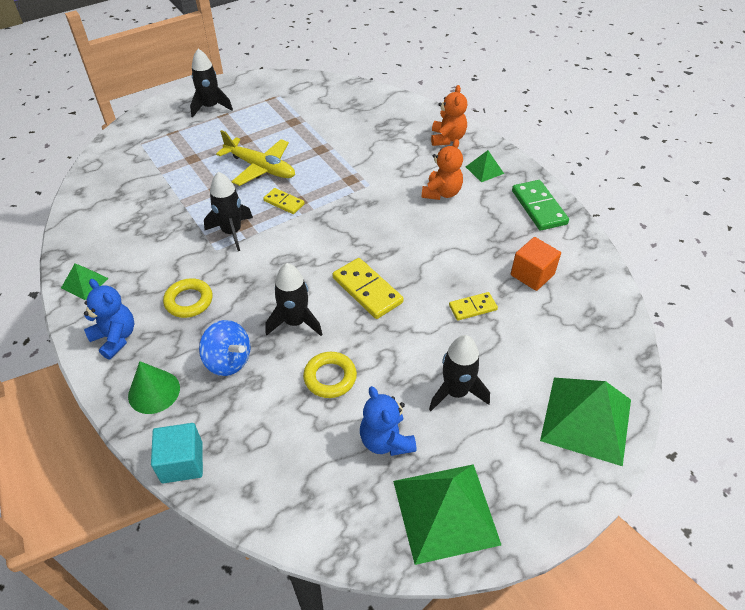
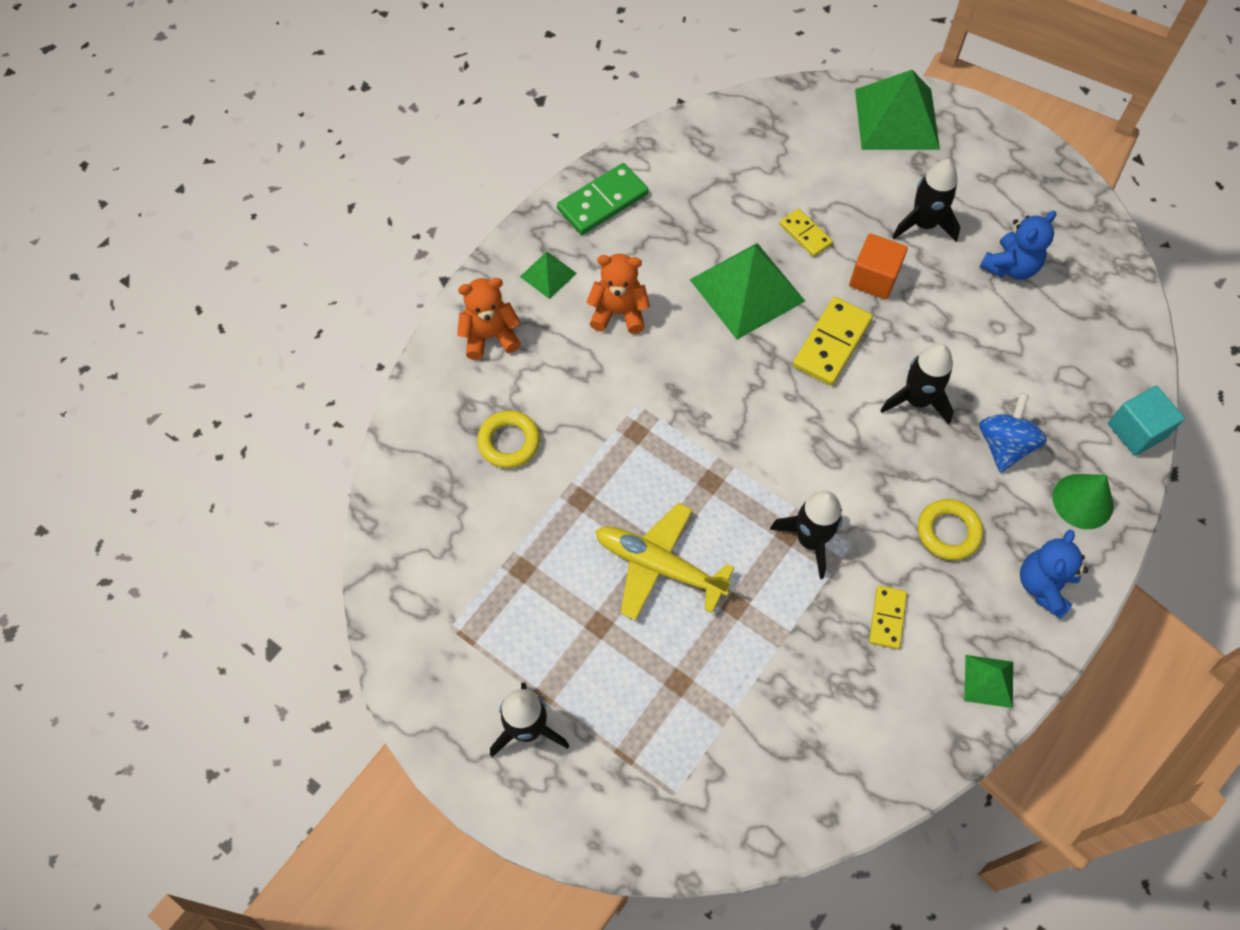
camera: 110 degrees left, 15 degrees up
(260, 167) = (659, 566): yellow plane -> yellow plane turned 75 degrees counterclockwise
(284, 202) = (722, 499): yellow domino -> yellow domino (887, 618)
(330, 377) = (969, 338): yellow ring -> yellow ring (509, 442)
(445, 511) = (1049, 203): green pyramid -> green pyramid (747, 290)
(532, 275) = (726, 189): orange cube -> orange cube (874, 278)

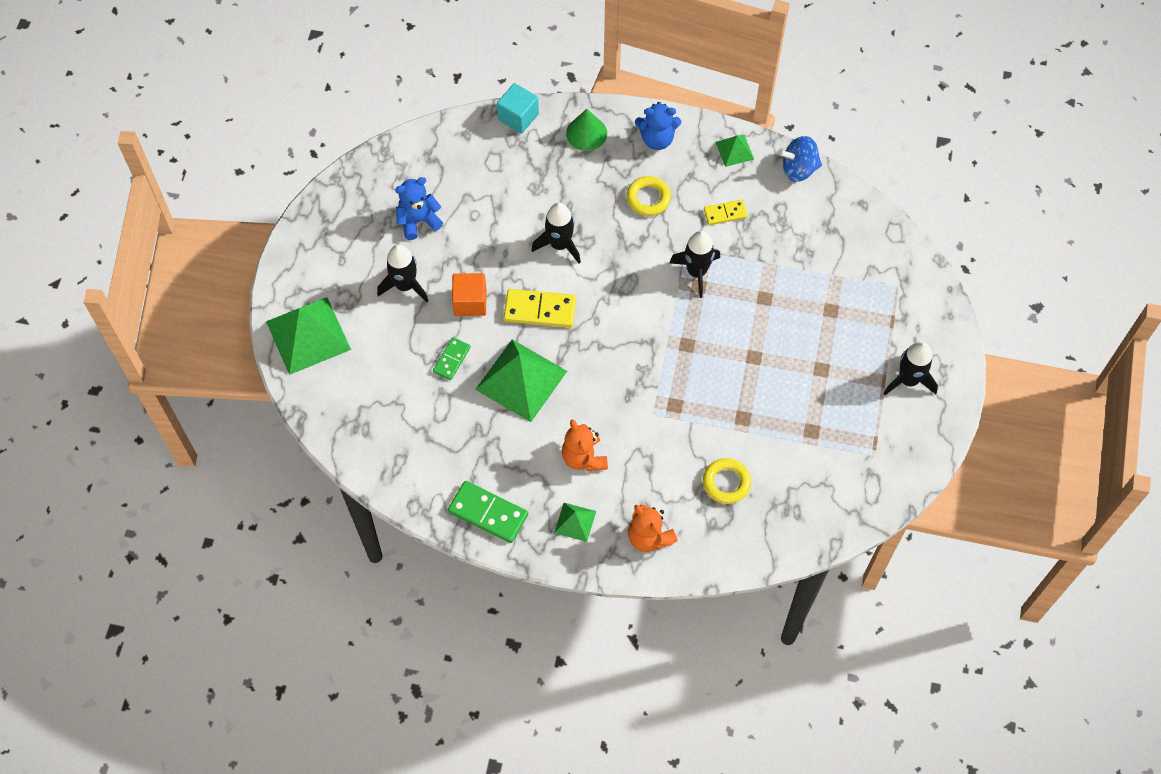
camera: 115 degrees left, 0 degrees up
(659, 566) = (763, 351): yellow plane -> none
(805, 234) = (451, 359): yellow domino -> green domino
(1004, 445) = (568, 185): blue spinning top -> blue spinning top (798, 169)
(1010, 267) = (418, 221): blue teddy bear -> blue teddy bear turned 45 degrees counterclockwise

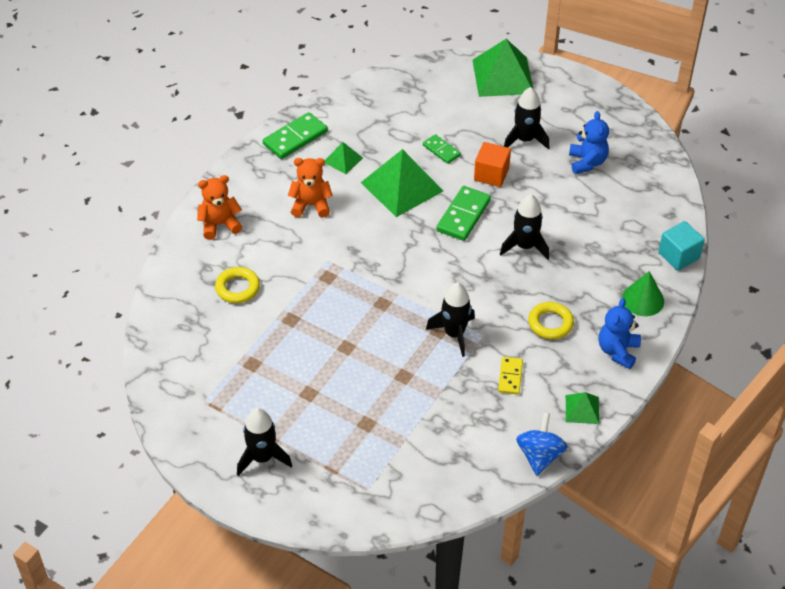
camera: 110 degrees right, 15 degrees down
(540, 310) = (463, 215): yellow domino -> green domino
(575, 522) = (259, 185): green pyramid -> green pyramid (343, 160)

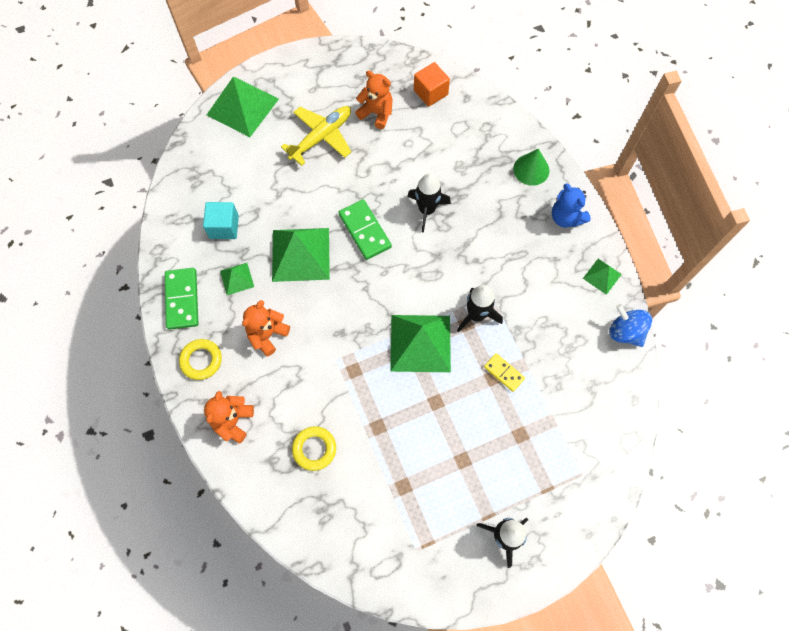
camera: 55 degrees left, 20 degrees up
(392, 308) = (420, 343): none -> green pyramid
(441, 150) = (285, 201): green domino -> none
(491, 174) = (338, 184): orange cube -> orange cube (430, 92)
(510, 377) = (542, 304): yellow domino -> yellow domino (504, 373)
(525, 140) = (321, 137): black rocket -> yellow plane
(550, 323) = (511, 243): yellow ring -> yellow ring (201, 360)
(587, 162) = (376, 113): blue teddy bear -> orange teddy bear
(678, 256) = (507, 119): turquoise cube -> turquoise cube (224, 227)

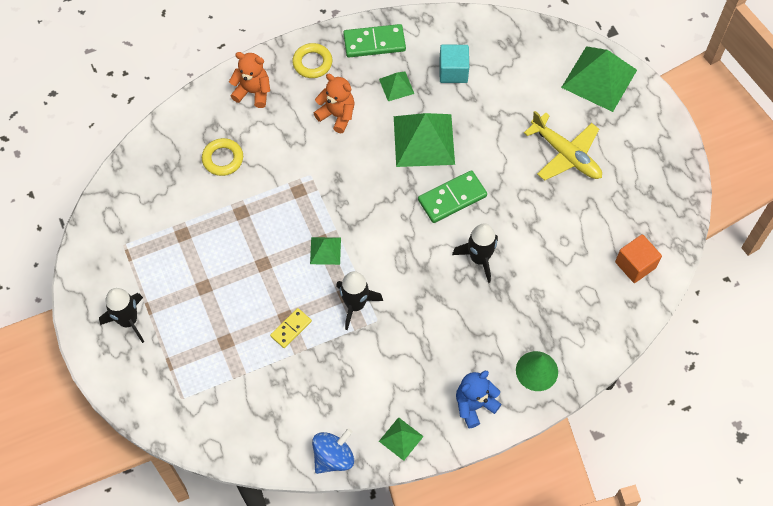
camera: 90 degrees right, 5 degrees down
(376, 113) = (601, 208): orange teddy bear -> none
(420, 343) = (325, 250): green pyramid -> green pyramid, size x0.49

